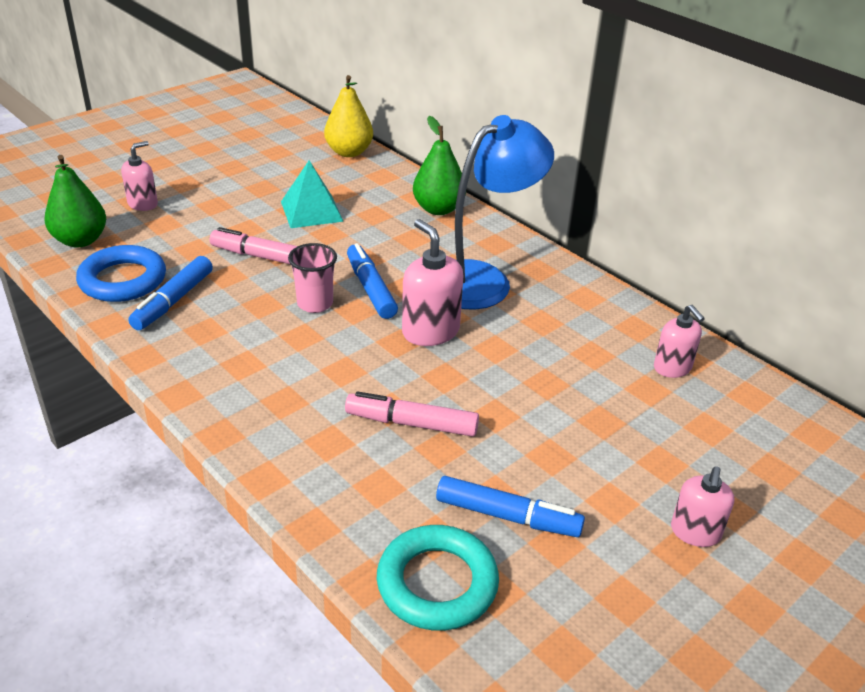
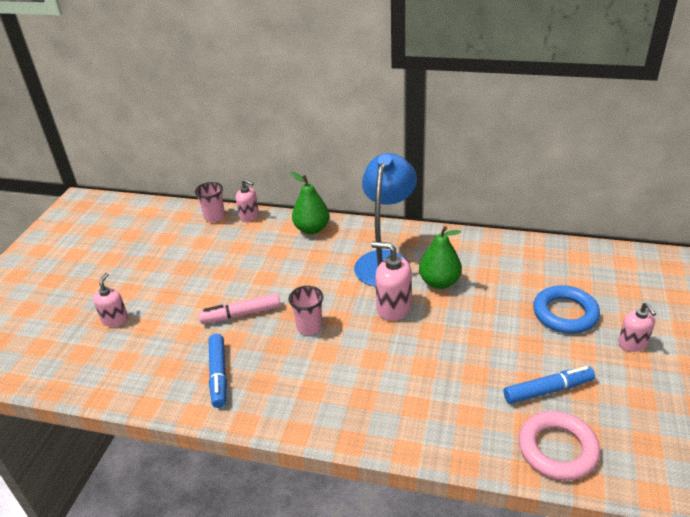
camera: 30 degrees left, 0 degrees up
(80, 240) = (100, 369): green pear -> green pear (439, 282)
(123, 280) = (166, 380): blue ring -> blue ring (565, 313)
(311, 211) = (237, 268): turquoise pyramid -> none
(349, 152) = (214, 217): yellow pear -> pink cup
(370, 288) = (330, 300): blue marker -> none
(411, 423) = (445, 368): pink marker -> none
(437, 583) = (557, 449): turquoise ring -> pink ring
(672, 368) = (531, 261): pink soap dispenser -> pink soap dispenser (249, 216)

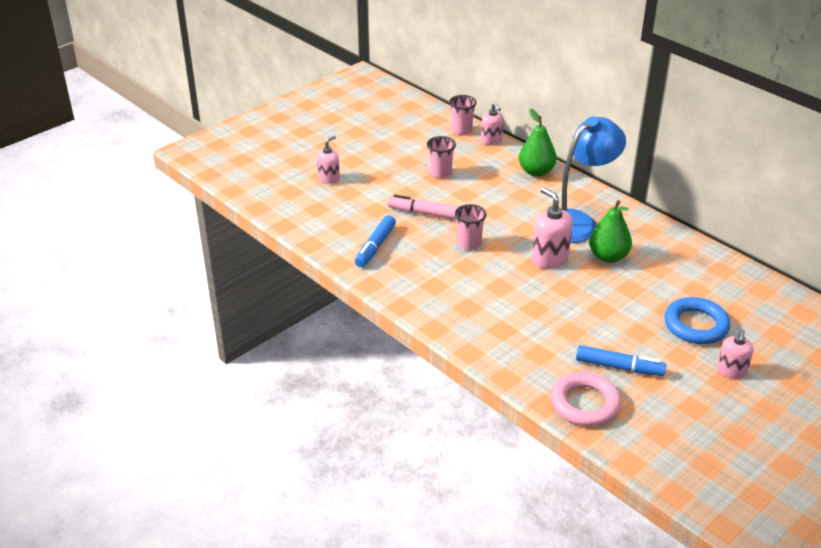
camera: 30 degrees right, 0 degrees up
(226, 266) = (440, 173): none -> pink cup

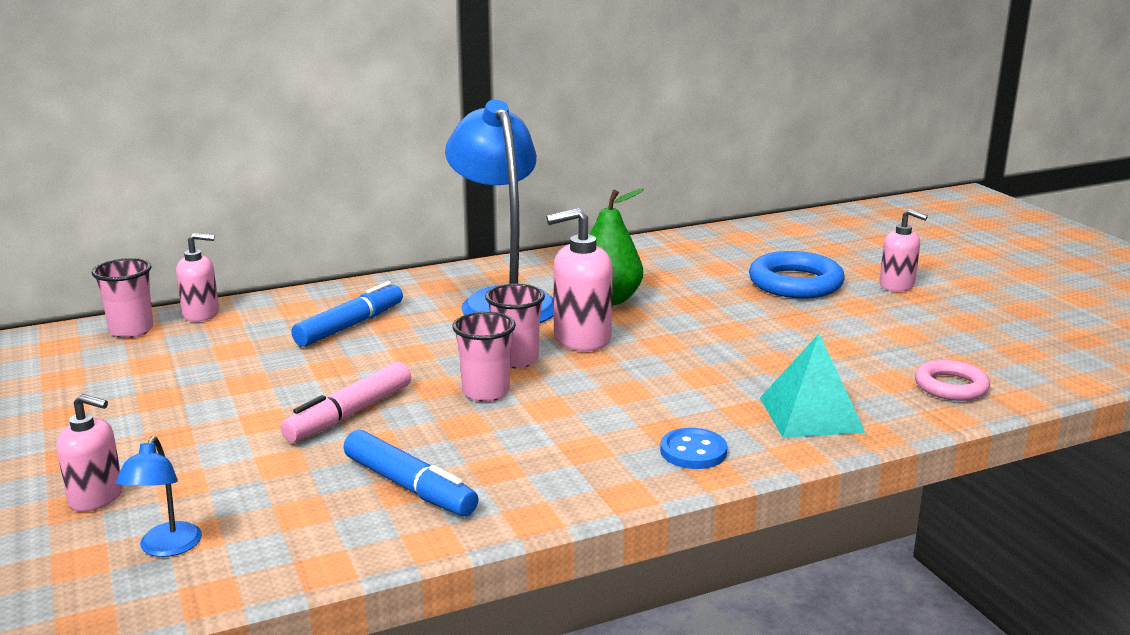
camera: 70 degrees left, 15 degrees down
(306, 206) = (166, 548): none -> blue lamp
(329, 178) = (96, 497): pink soap dispenser -> pink soap dispenser turned 135 degrees clockwise
(440, 173) = (240, 374): pink cup -> pink cup (516, 360)
(450, 319) = (693, 451): none -> blue button
(513, 352) = (811, 414): none -> turquoise pyramid
(536, 172) = (338, 300): green pear -> none
(585, 403) = (951, 386): pink ring -> pink ring, size x0.63
(619, 367) = (871, 346): blue marker -> blue marker (350, 326)

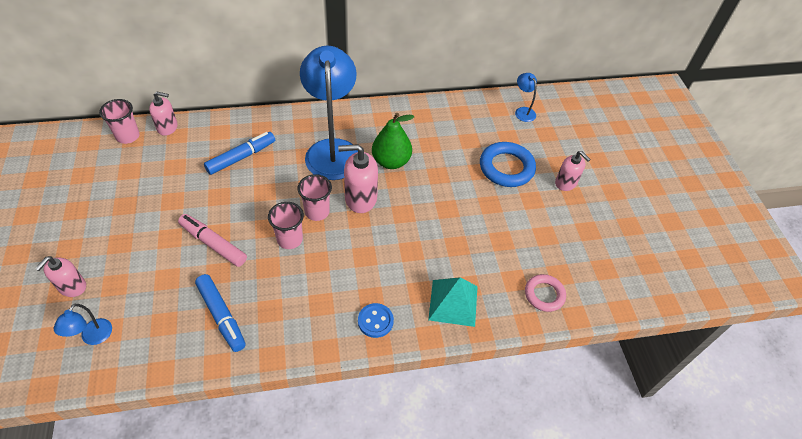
camera: 10 degrees right, 30 degrees up
(96, 497) = (72, 287): pink soap dispenser -> pink soap dispenser turned 90 degrees clockwise
(349, 414) = (213, 244): pink marker -> pink marker turned 75 degrees clockwise
(781, 234) = (523, 111): none -> blue lamp

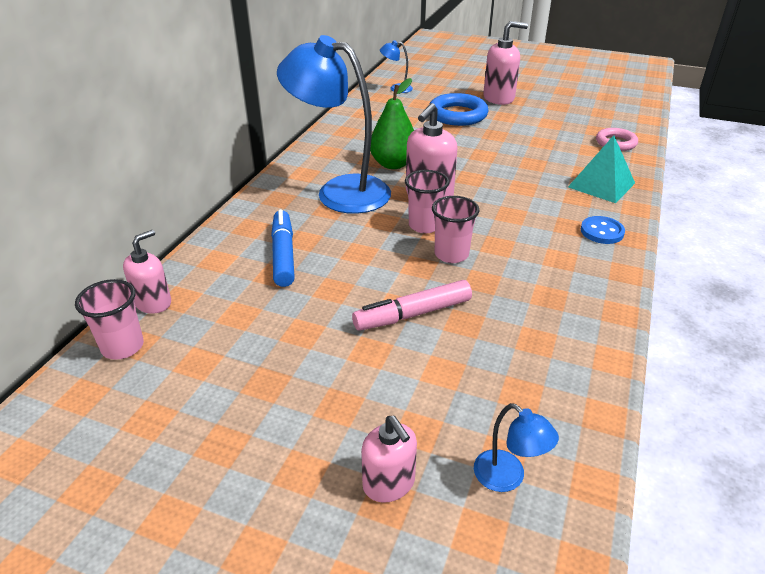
camera: 55 degrees left, 15 degrees down
(221, 316) = (537, 336): blue marker -> none
(566, 183) = (499, 98): pink soap dispenser -> pink soap dispenser, size x1.53

